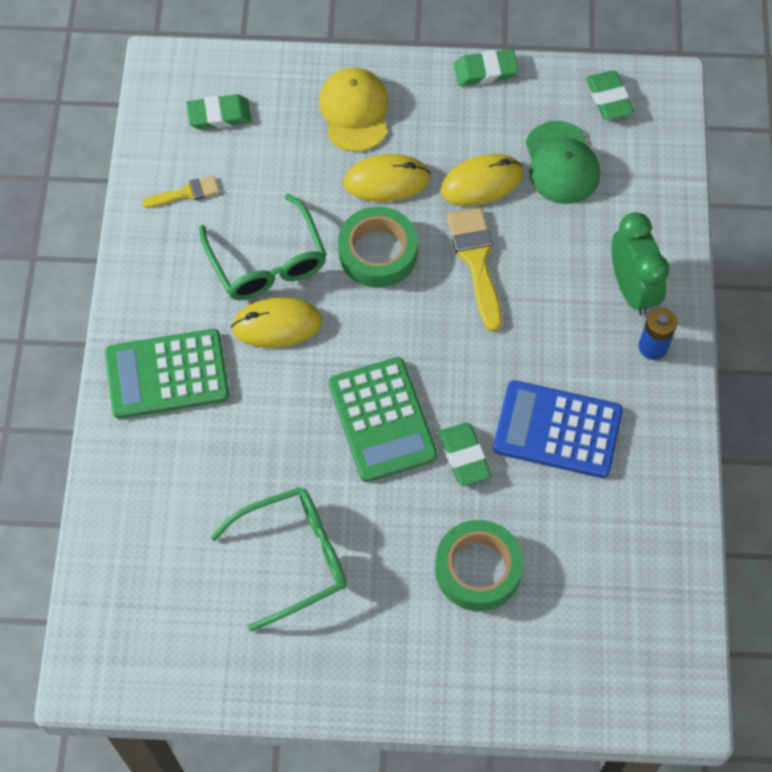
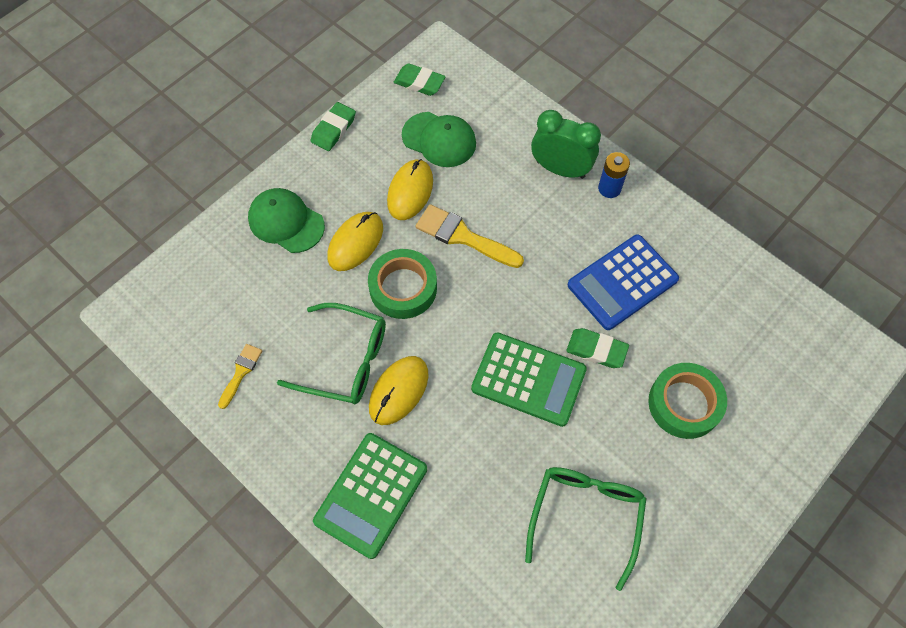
camera: 50 degrees left, 0 degrees up
(219, 115) = (203, 304): green eraser -> none
(354, 111) = (286, 222): yellow cap -> green cap

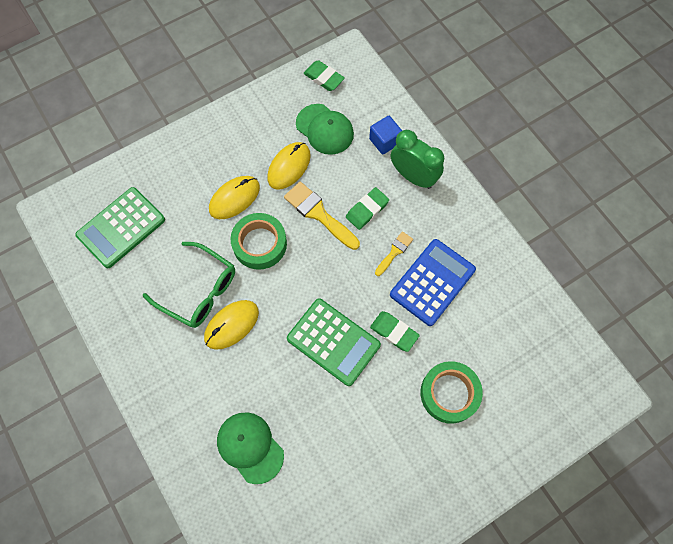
camera: 15 degrees right, 5 degrees up
(241, 372) = (119, 280): yellow brush -> yellow brush (394, 252)
(286, 222) = (187, 169): green cap -> green cap (250, 447)
(333, 129) = (245, 102): green eraser -> green eraser (367, 210)
(371, 494) = (187, 400): green calculator -> green calculator (121, 227)
(514, 137) = (384, 141): none -> blue cube
(586, 516) = (343, 461): green glasses -> none
(609, 188) = (447, 202): blue battery -> none
(622, 282) = (432, 282): blue calculator -> blue calculator turned 150 degrees clockwise

